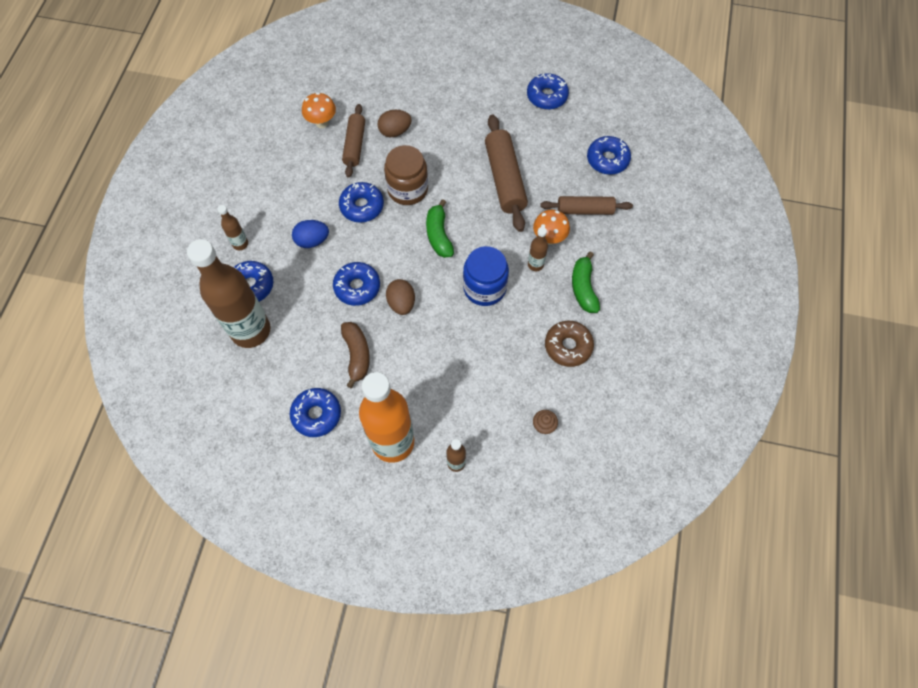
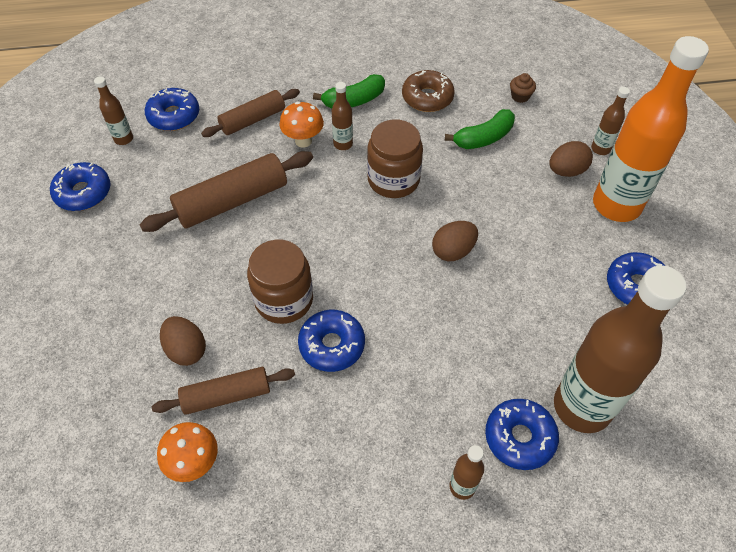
camera: 110 degrees left, 10 degrees down
(312, 241) = (412, 386): blue egg -> none
(357, 287) = (455, 305): blue donut -> none
(357, 355) = (542, 272): brown banana -> none
(439, 235) = (341, 243): green banana -> green banana (483, 138)
(443, 421) = (566, 171): none -> brown egg
(484, 288) = (393, 180): blue jar -> brown jar
(585, 210) = (253, 120): brown rolling pin -> brown rolling pin turned 75 degrees clockwise
(592, 125) = (123, 139): none -> brown bottle

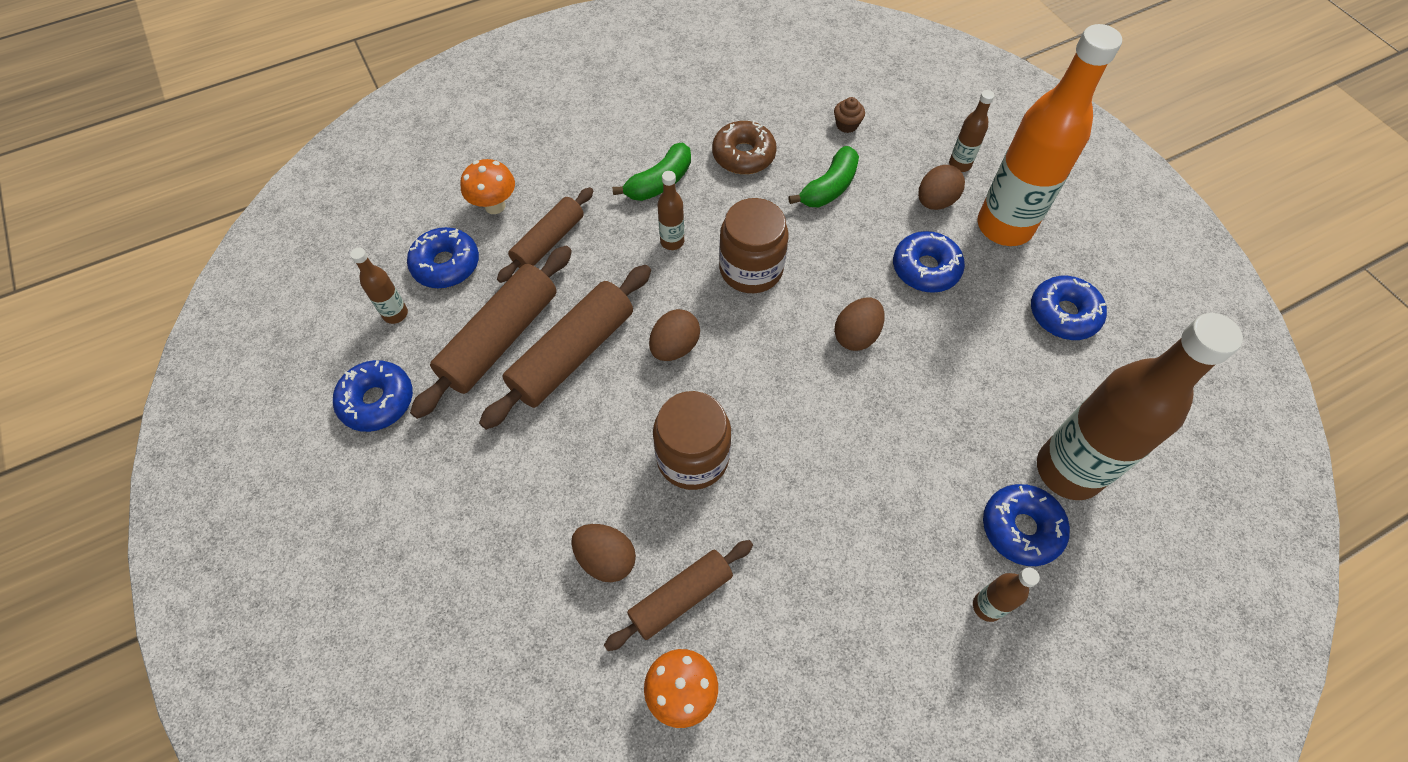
camera: 20 degrees left, 5 degrees up
(186, 176) = (500, 339): none -> brown rolling pin
(303, 141) = (623, 251): orange mushroom -> orange mushroom (495, 206)
(308, 218) = (674, 347): none -> brown egg
(332, 345) = (773, 493): blue donut -> blue donut (925, 268)

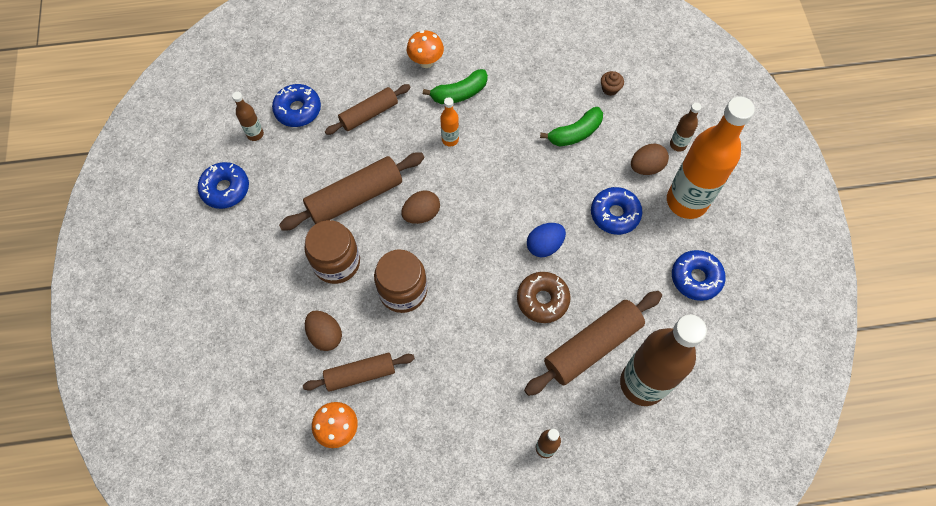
camera: 20 degrees right, 5 degrees up
(495, 206) = (343, 77): orange mushroom -> orange mushroom (426, 62)
(500, 339) = (313, 172): brown rolling pin -> brown rolling pin (592, 346)
(672, 241) = (450, 139): brown bottle -> orange bottle
(743, 155) = (526, 90): brown donut -> brown donut (542, 300)
(751, 269) = (494, 176): brown jar -> brown jar (336, 262)
(856, 335) = (544, 245): brown egg -> blue egg
(1021, 528) = (591, 409): blue donut -> none

